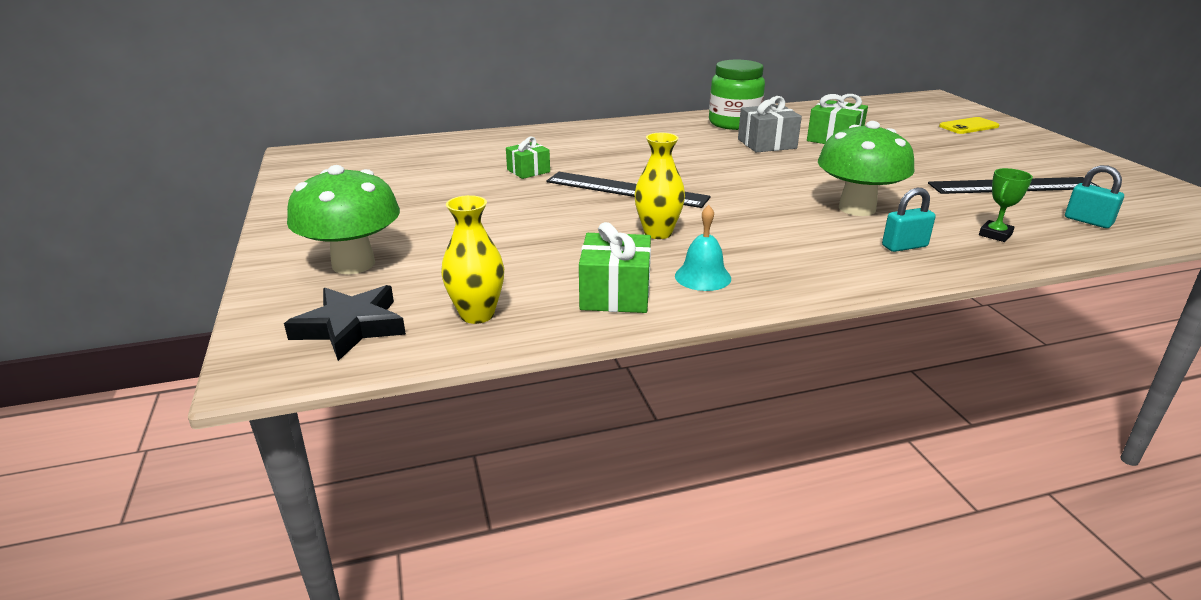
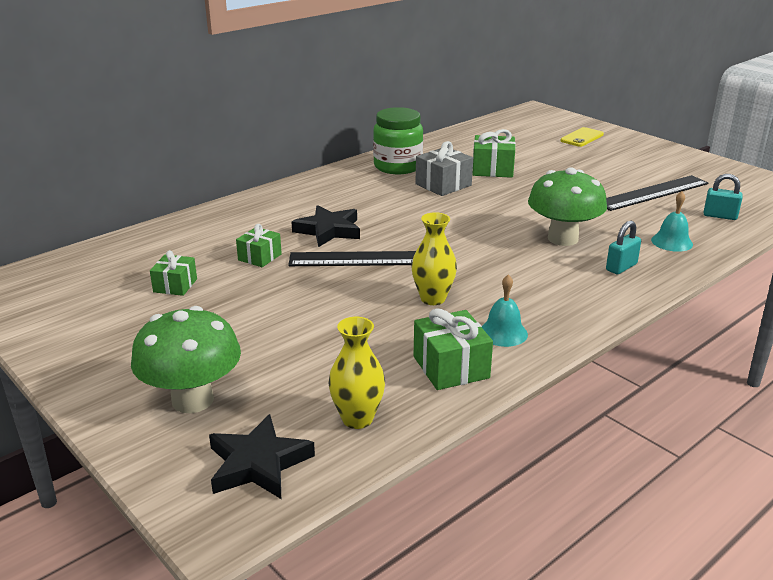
camera: 25 degrees left, 0 degrees up
(434, 178) = (175, 285): none -> green gift
(613, 162) = (329, 230): none -> black star
(995, 234) = (672, 242): green trophy -> turquoise bell

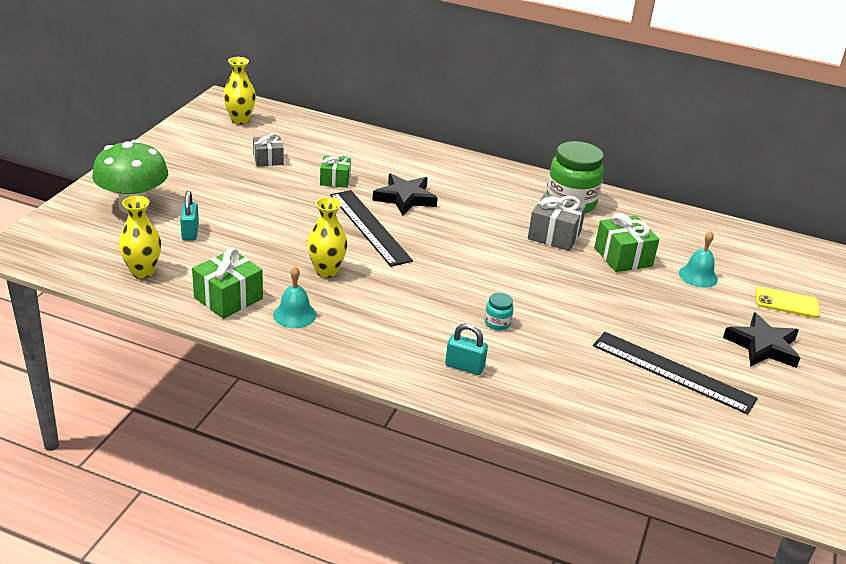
camera: 60 degrees right, 5 degrees up
(59, 284) = (240, 120): none -> yellow vase
(175, 285) = (268, 159): green gift -> grey gift
(258, 464) = (79, 246): black star -> black star (762, 346)
(563, 238) = (497, 323): green mushroom -> turquoise jar
(672, 242) = (552, 396): turquoise bell -> turquoise bell (698, 276)
(720, 216) = (657, 429): turquoise padlock -> turquoise padlock (190, 232)

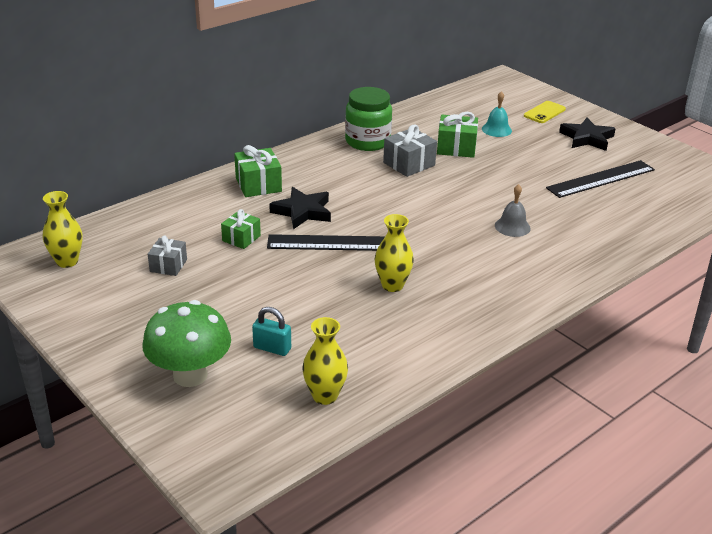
camera: 60 degrees left, 0 degrees up
(228, 298) = (404, 351): green gift -> green gift (258, 185)
(294, 315) = (450, 320): turquoise bell -> none
(464, 366) = (560, 258): turquoise padlock -> none
(497, 323) = (512, 227): turquoise jar -> grey bell

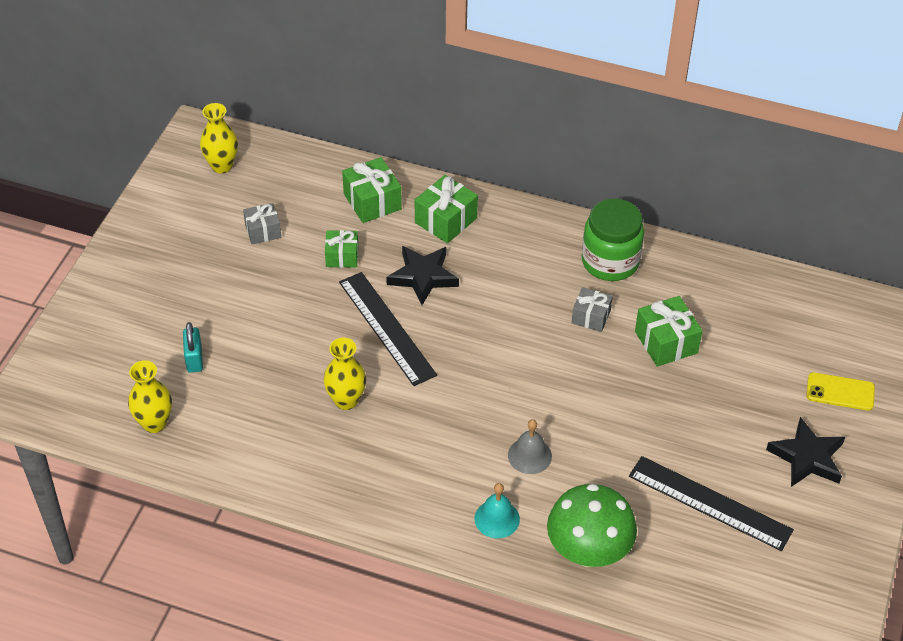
camera: 60 degrees right, 15 degrees up
(190, 375) = (126, 325): green mushroom -> green mushroom (588, 552)
(201, 207) = (372, 201): none -> green gift
(409, 164) = (591, 317): grey gift -> grey gift, size x0.66
(496, 129) = (747, 362): turquoise bell -> turquoise bell (497, 519)

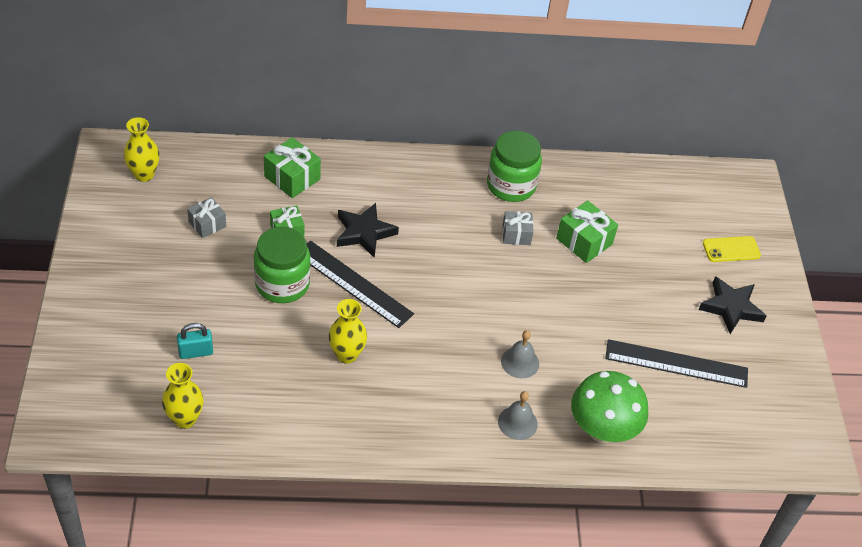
camera: 25 degrees left, 0 degrees up
(194, 359) = (195, 352): turquoise padlock -> turquoise padlock turned 75 degrees counterclockwise
(312, 311) = (282, 284): none -> green jar
(446, 220) = (362, 180): green gift -> none
(497, 519) = (517, 422): turquoise bell -> grey bell

